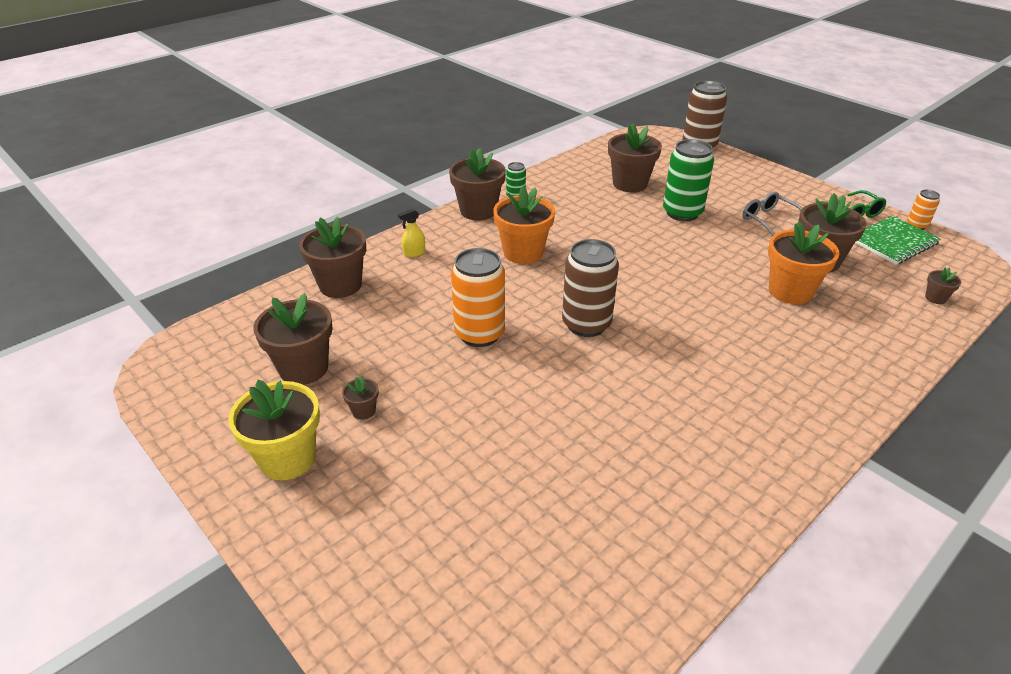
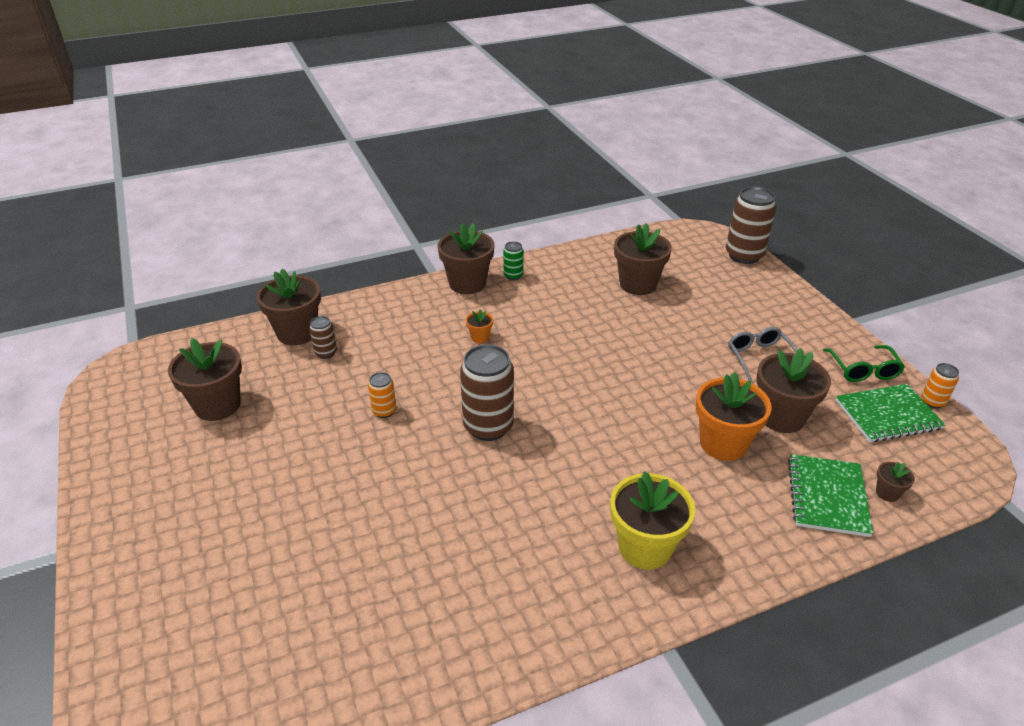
camera: 20 degrees right, 0 degrees up
(287, 458) = (154, 485): yellow flower pot -> yellow flower pot (645, 547)
(363, 411) = (239, 459): brown flower pot -> none
(383, 297) = (326, 353): none -> brown can
(414, 253) = (380, 315): yellow spray bottle -> none
(479, 334) = (384, 411): orange can -> orange can, size x0.49
(523, 253) = (480, 337): orange flower pot -> orange flower pot, size x0.45
(682, 213) = (670, 328): green can -> none
(896, 311) = (827, 496): none -> green notebook

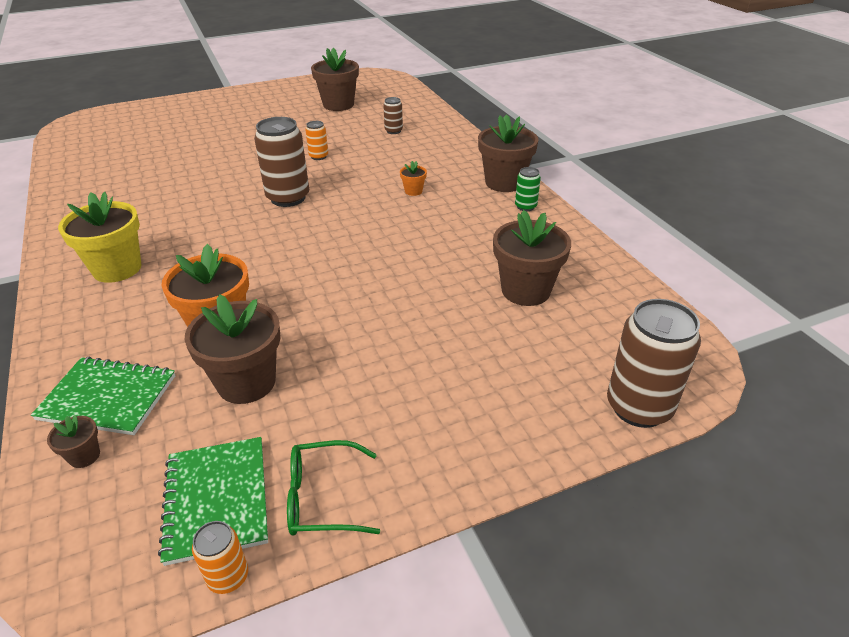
camera: 90 degrees right, 0 degrees up
(297, 333) = (420, 119): brown flower pot -> none
(760, 358) = (364, 382): grey glasses -> none

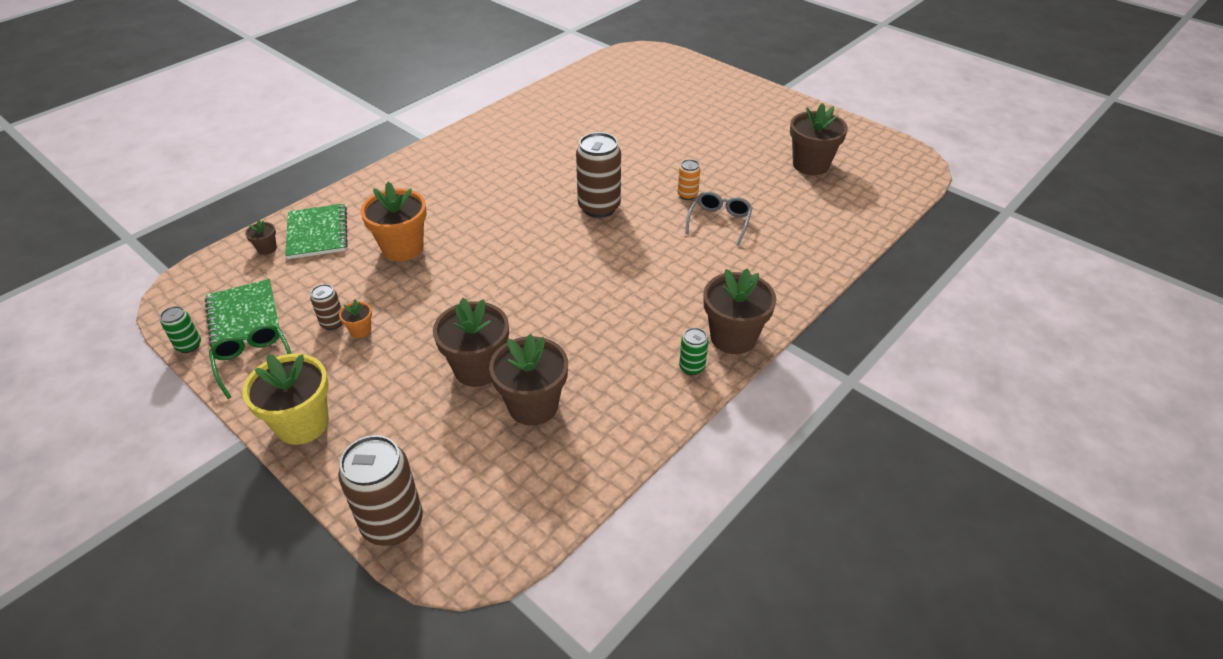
camera: 65 degrees right, 5 degrees up
(117, 268) = (450, 171): yellow flower pot -> yellow flower pot (302, 424)
(216, 500) = (243, 316): green notebook -> green notebook turned 75 degrees counterclockwise
(228, 577) = (189, 345): orange can -> green can
(246, 382) = (350, 285): brown flower pot -> brown flower pot (478, 368)
(367, 153) = (719, 222): none -> grey glasses
(393, 131) = (784, 222): brown can -> brown can (332, 323)
(413, 191) = (665, 277): orange flower pot -> orange flower pot (360, 330)

